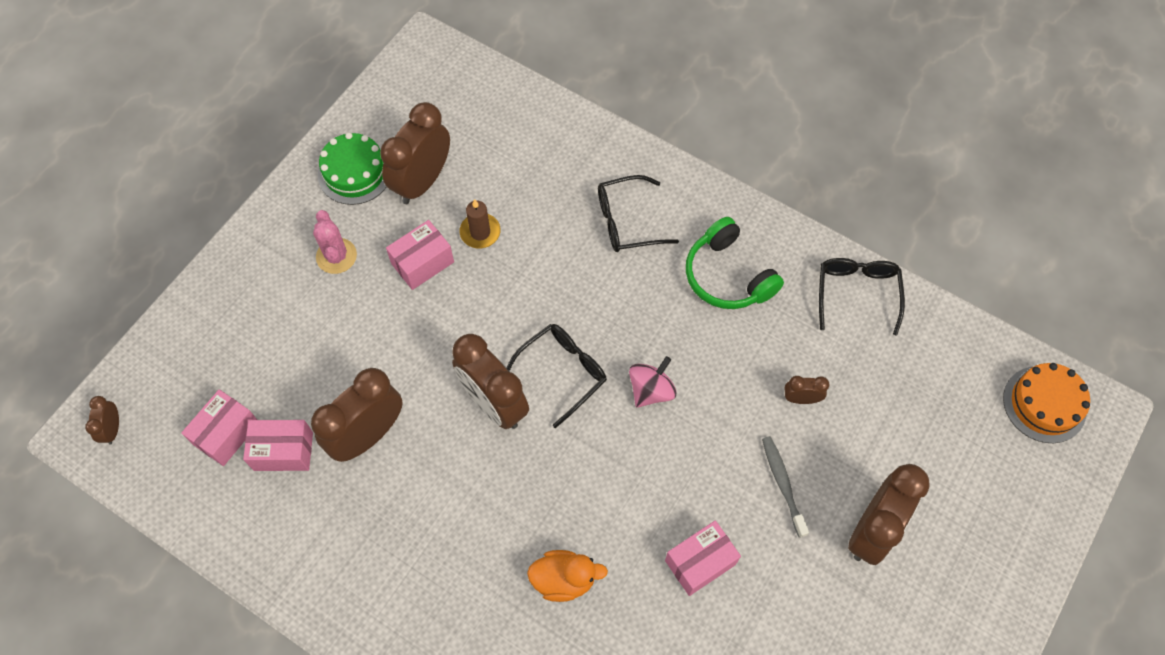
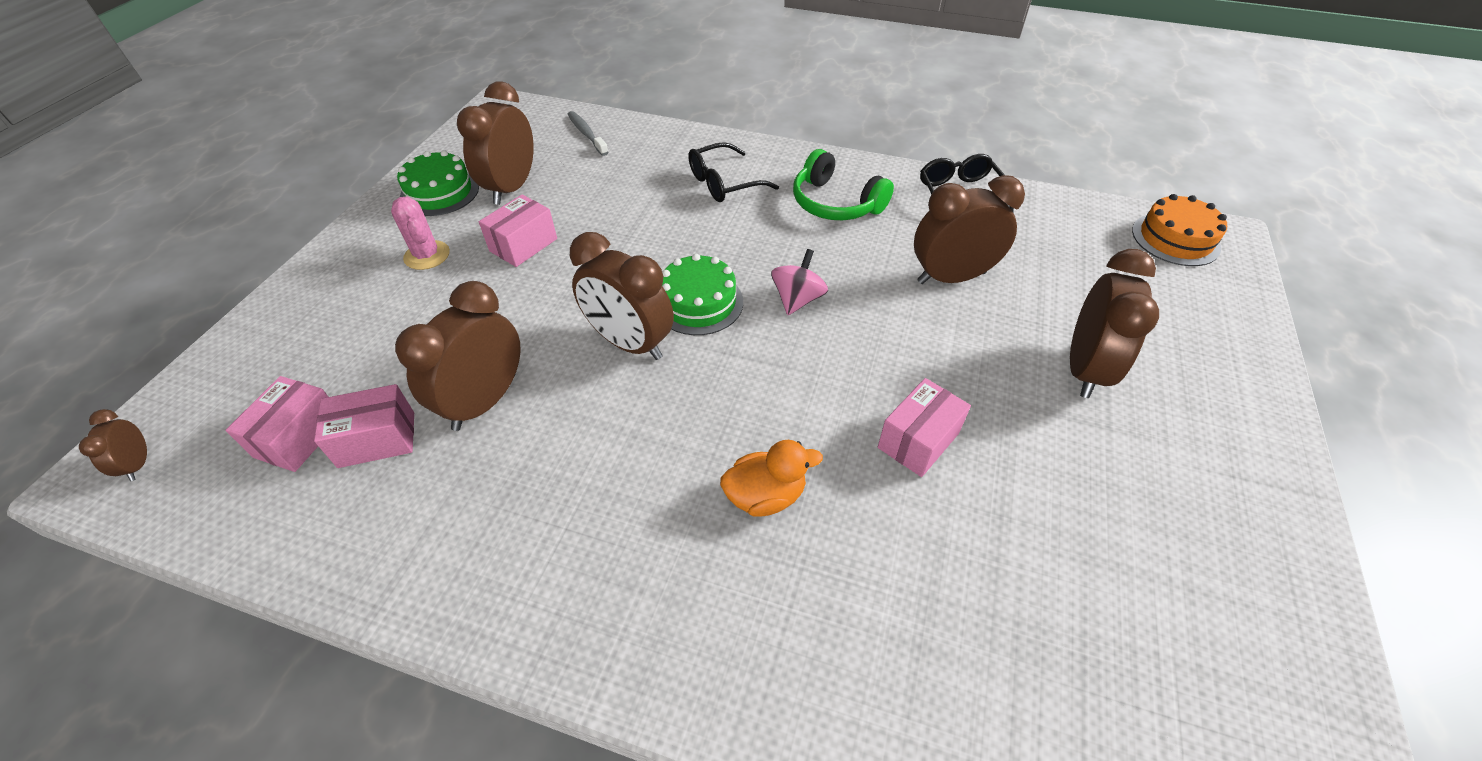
camera: 15 degrees left, 15 degrees down
(480, 232) = (579, 213): brown candle -> none
(563, 372) = (698, 302): black glasses -> green cake
(783, 484) = (970, 349): grey toothbrush -> grey toothbrush (586, 134)
(801, 399) = (951, 277): brown clock -> brown clock, size x2.15

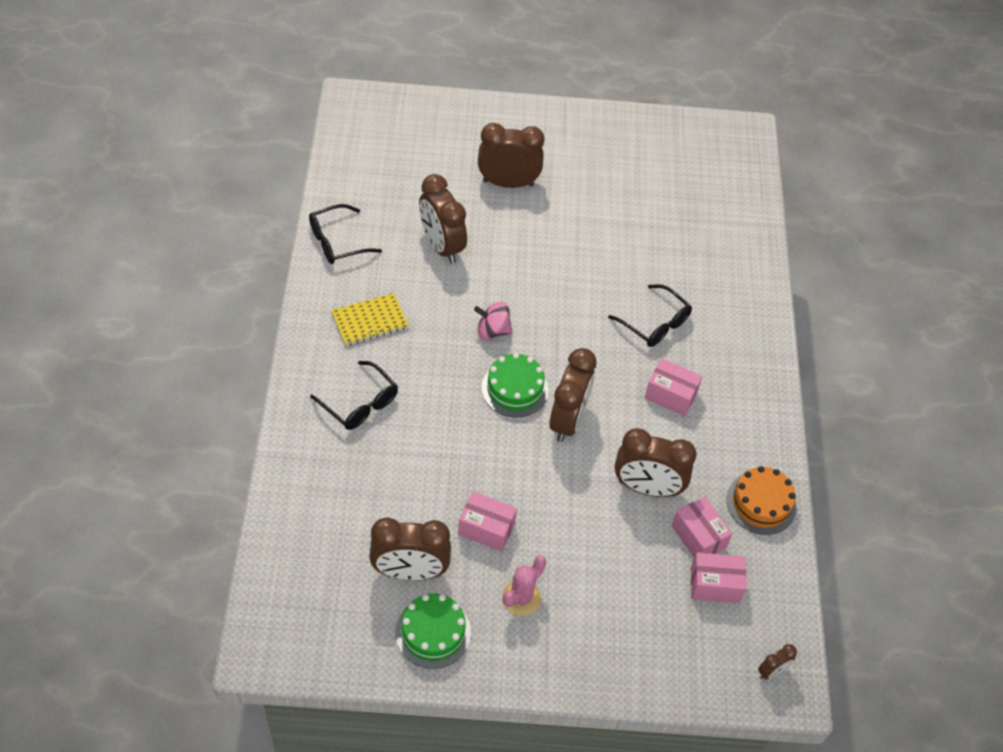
camera: 110 degrees left, 5 degrees up
(586, 134) = (301, 540): grey toothbrush -> none
(765, 496) = (655, 324): orange duck -> black glasses
(835, 203) = (370, 321): green headphones -> yellow notebook
(918, 440) = (591, 259): pink box -> pink box (670, 395)
(1175, 239) = (362, 125): orange cake -> orange cake (761, 503)

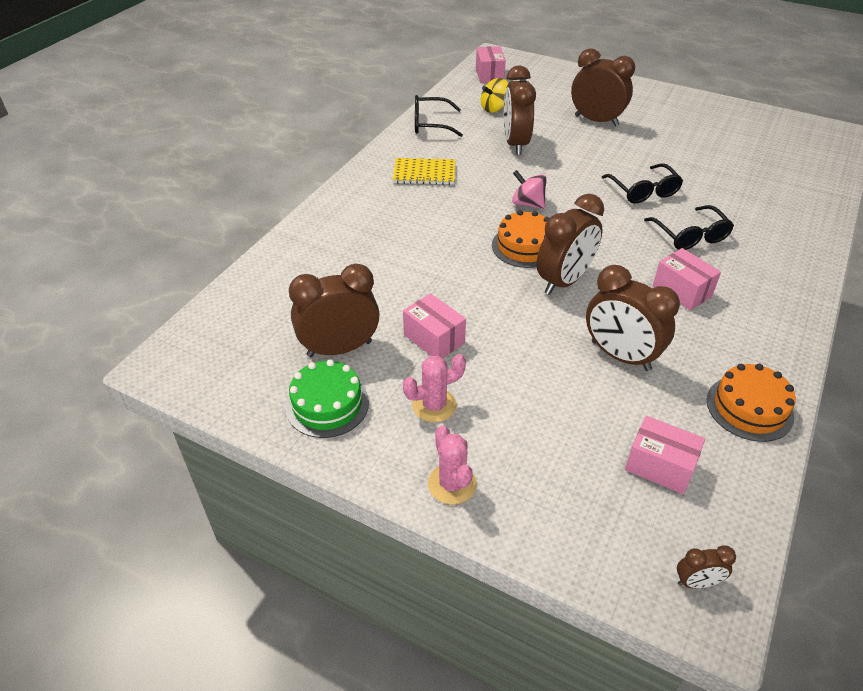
camera: 30 degrees right, 10 degrees down
(360, 404) = (379, 221): black glasses -> black glasses (643, 191)
(393, 194) = (494, 108): none -> yellow spinning top
(410, 571) = (339, 349): brown clock -> brown clock turned 135 degrees clockwise
(515, 389) = (525, 246): green cake -> orange cake
(571, 664) = (452, 484): none -> pink cactus
(698, 537) = (659, 415): pink box -> pink box (489, 75)

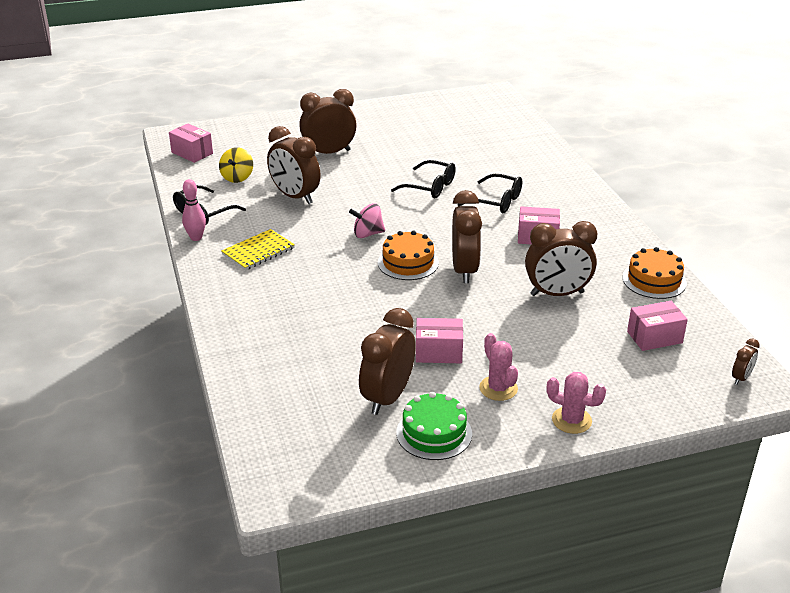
camera: 45 degrees left, 10 degrees down
(398, 140) = (196, 237): none -> pink bowling pin
(434, 405) = (498, 388): pink cactus -> pink cactus turned 45 degrees counterclockwise

